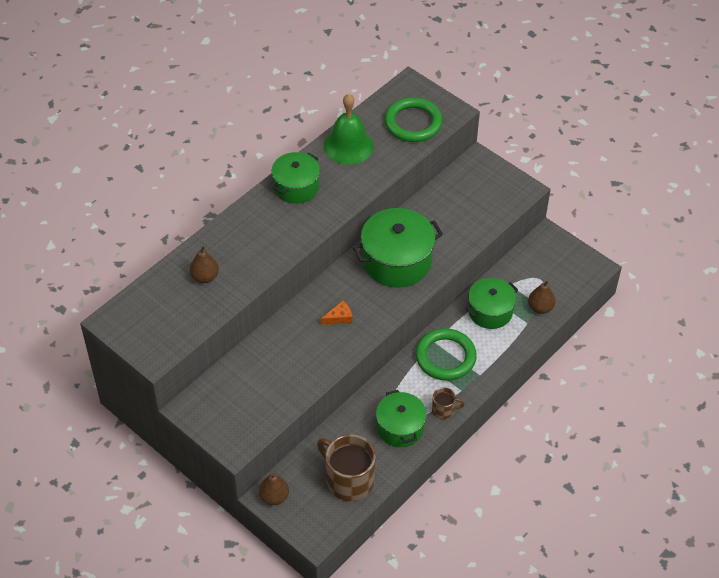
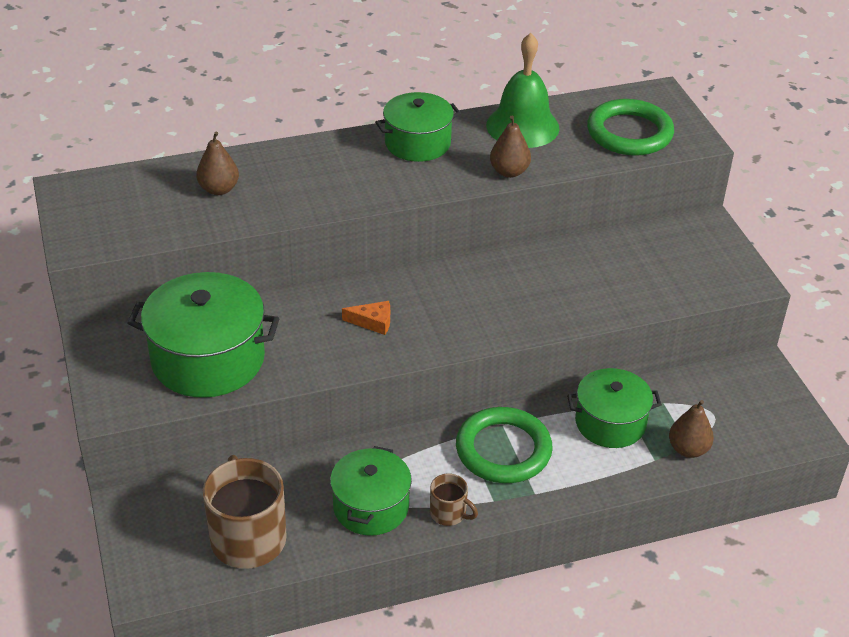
camera: 30 degrees right, 10 degrees down
(274, 497) = (136, 510): brown pear -> brown pear (509, 172)
(397, 261) = (503, 292): green pot -> green pot (208, 359)

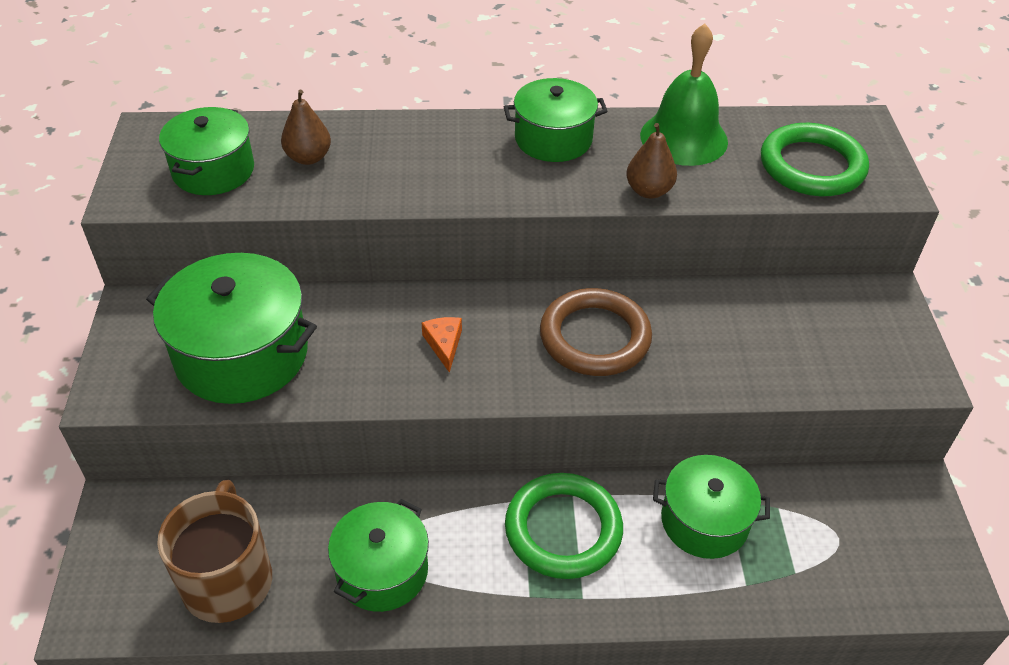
camera: 15 degrees right, 5 degrees up
(142, 212) = (213, 170): none -> green pot
(373, 322) = (444, 344): orange cheese -> orange cheese turned 120 degrees counterclockwise
(449, 513) = (470, 601): brown mug -> none
(492, 296) = (595, 337): none -> brown ring
(688, 449) = (793, 580): brown pear -> none

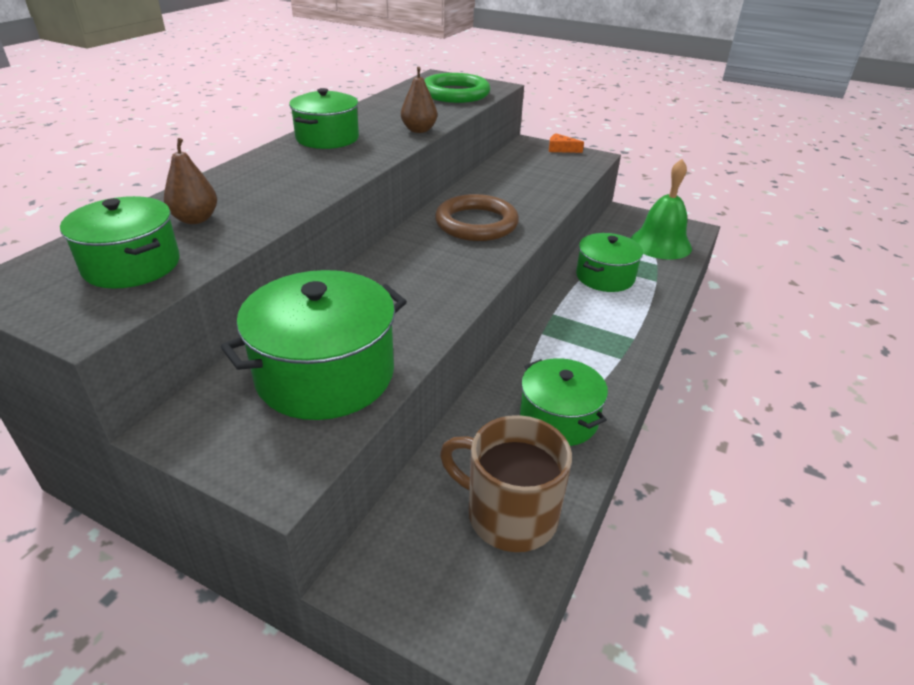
camera: 60 degrees left, 10 degrees down
(444, 344) = (423, 276): orange cheese -> orange cheese (560, 149)
(563, 529) = (577, 326): green ring -> none
(684, 138) = (385, 109): green bell -> green bell (660, 244)

